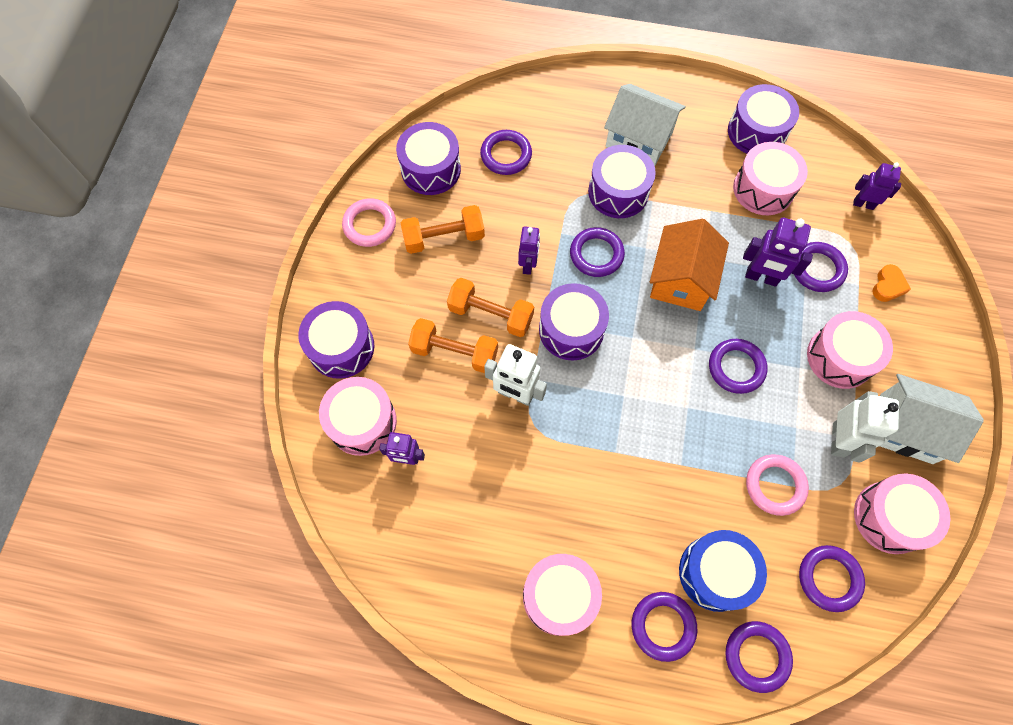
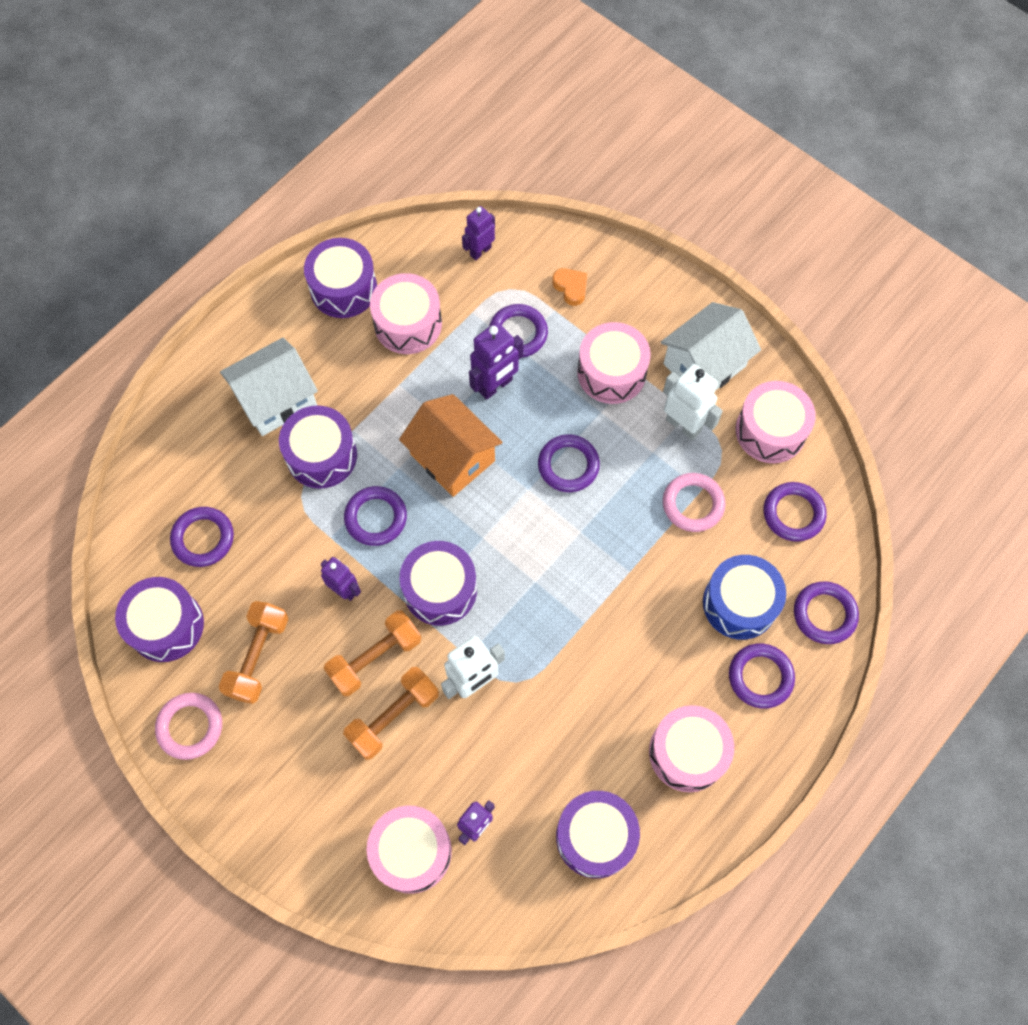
camera: 60 degrees left, 0 degrees up
(341, 347) = (315, 831): purple drum -> purple drum (595, 837)

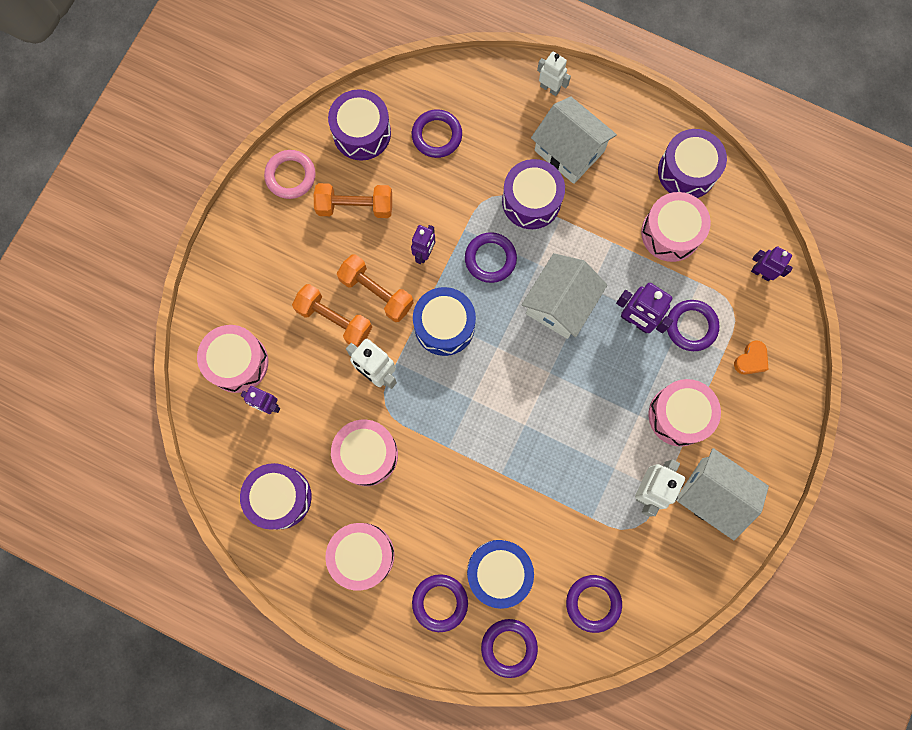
camera: 75 degrees right, 10 degrees up
(193, 399) = (550, 88): none -> white robot
(440, 589) = (444, 326): purple drum -> blue drum
(452, 457) = (560, 304): orange house -> white house
(568, 465) = (581, 400): purple ring -> none
(693, 504) = (576, 513): pink ring -> none
(770, 431) = (666, 567): pink drum -> pink drum (367, 454)

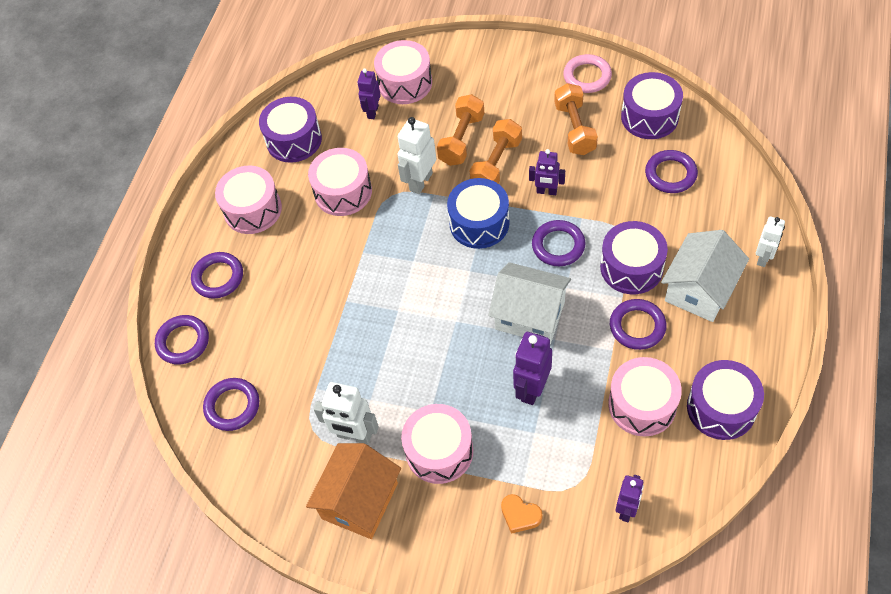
camera: 85 degrees right, 20 degrees down
(498, 572) = (252, 318): blue drum -> none
(691, 326) = (541, 445): purple ring -> purple ring (637, 326)
(712, 495) = (360, 501): white house -> orange house

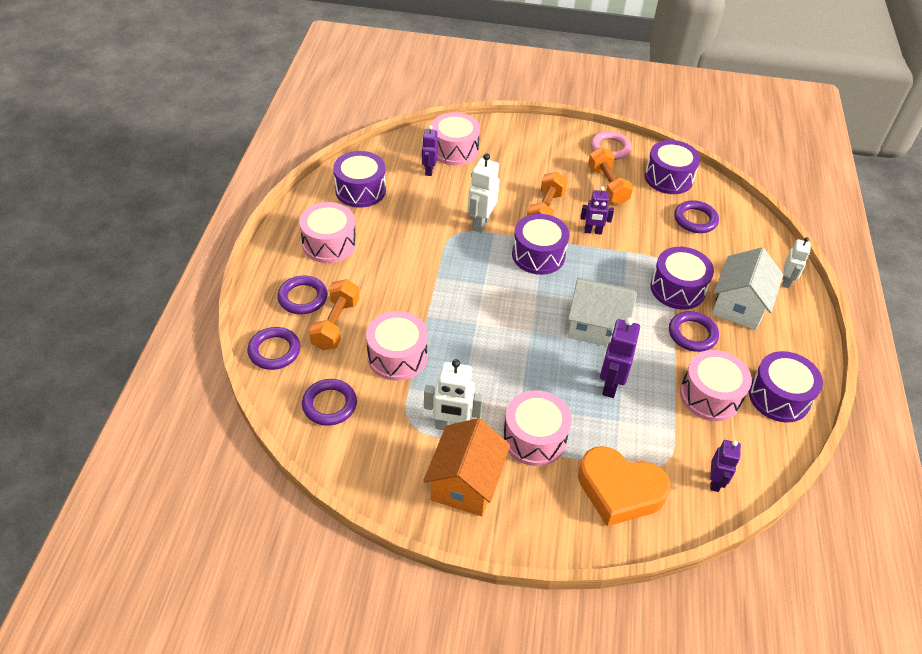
camera: 15 degrees left, 10 degrees down
(343, 192) = (411, 230): pink drum -> pink drum (397, 356)
(462, 139) = (511, 192): orange dumbbell -> orange dumbbell (336, 324)
(479, 223) = (538, 255): blue drum -> purple drum
(520, 515) = (619, 490): orange heart -> orange heart, size x2.22
(558, 245) = (611, 272): purple ring -> none

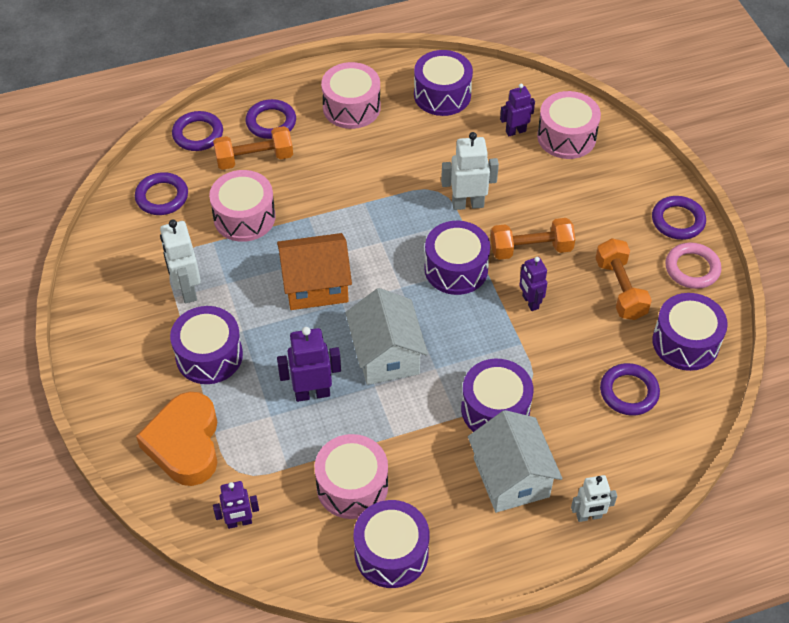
camera: 65 degrees right, 5 degrees up
(465, 483) = (131, 324): orange house -> orange house (316, 285)
(534, 438) = (209, 356): pink drum -> purple drum
(607, 186) = (620, 289): orange dumbbell -> orange dumbbell turned 60 degrees counterclockwise
(692, 334) = (433, 444): purple ring -> purple ring (678, 221)
(739, 305) = (511, 477): white house -> white house turned 75 degrees clockwise

